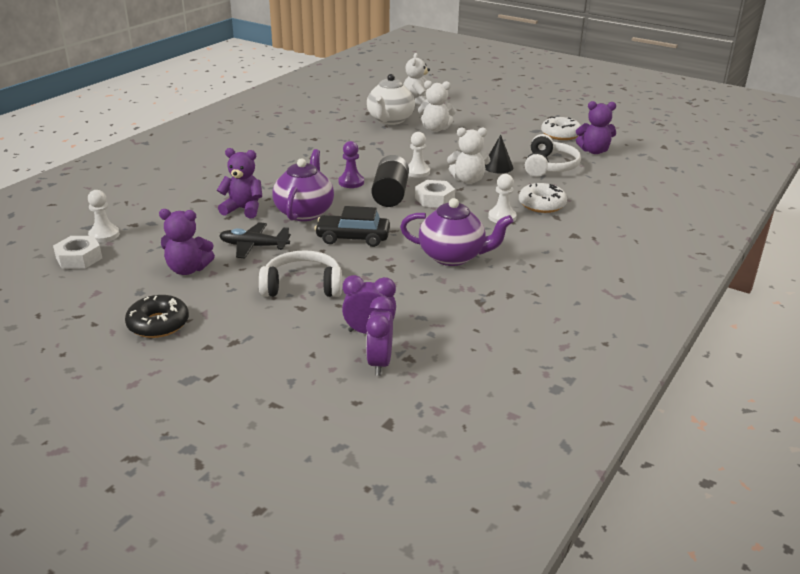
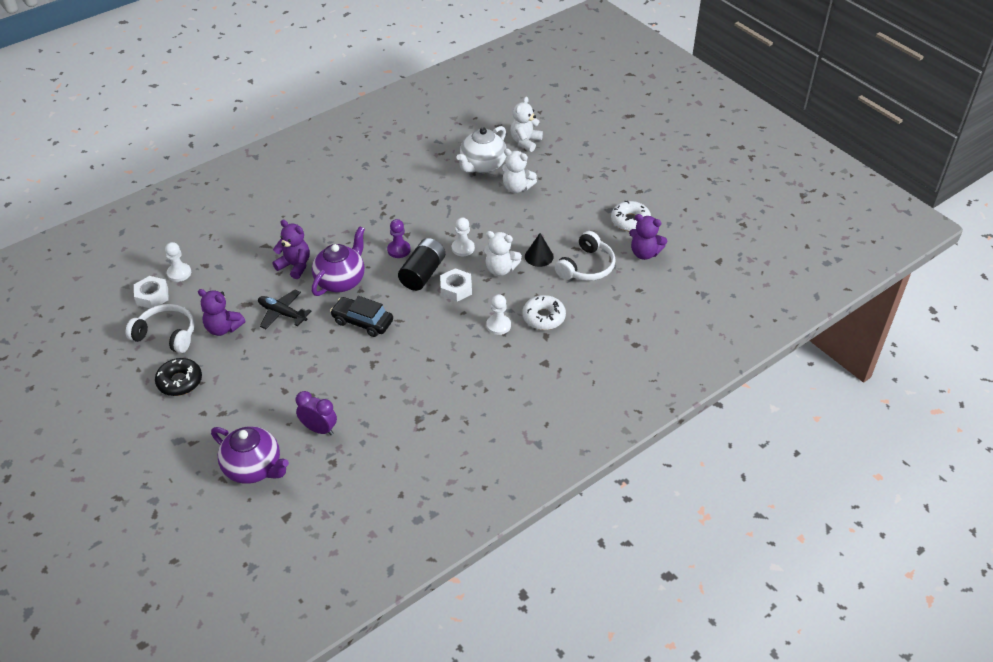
camera: 20 degrees right, 15 degrees up
(302, 286) = (296, 368): white headphones -> white headphones (166, 335)
(379, 363) = (310, 461): purple clock -> none
(453, 256) = (428, 364): purple teapot -> purple teapot (254, 468)

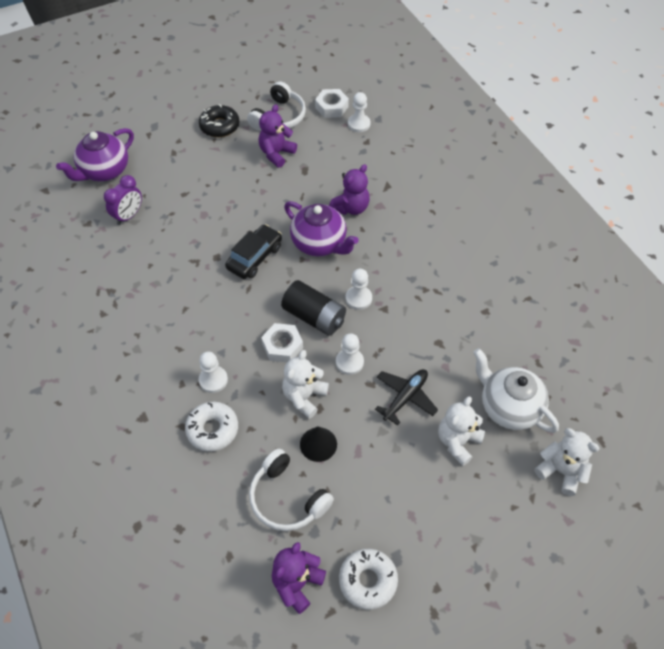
camera: 100 degrees right, 10 degrees up
(282, 313) = (284, 195): black plane -> black plane (405, 397)
(399, 250) = (358, 298): purple pawn -> white pawn

